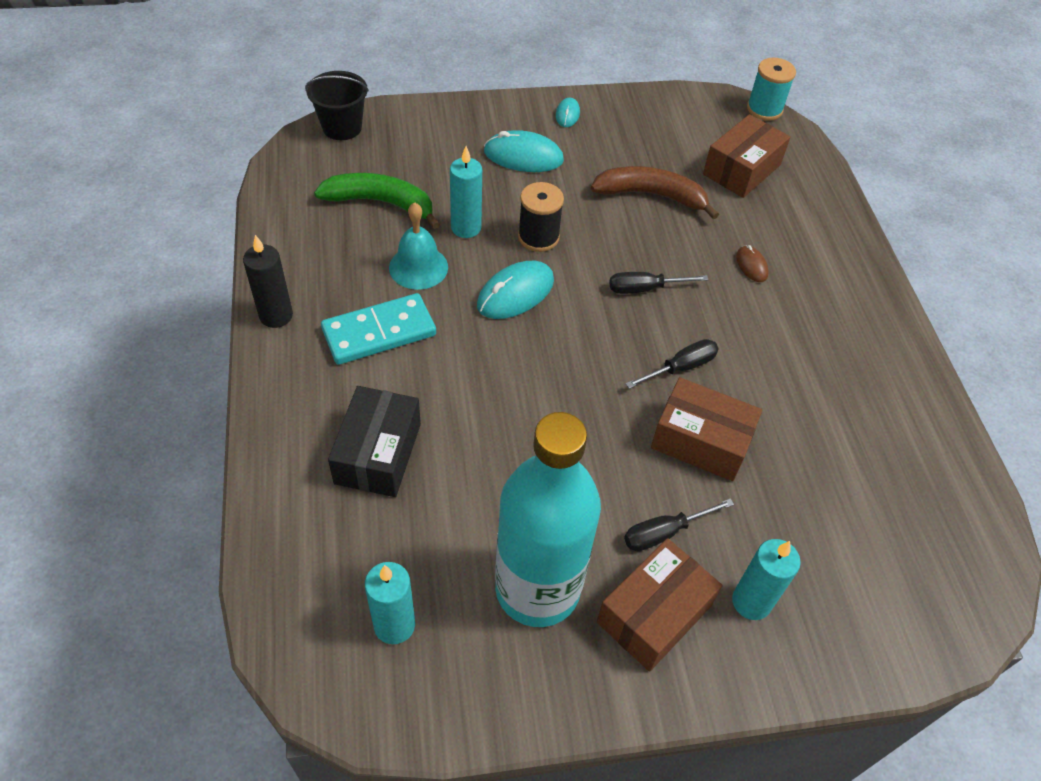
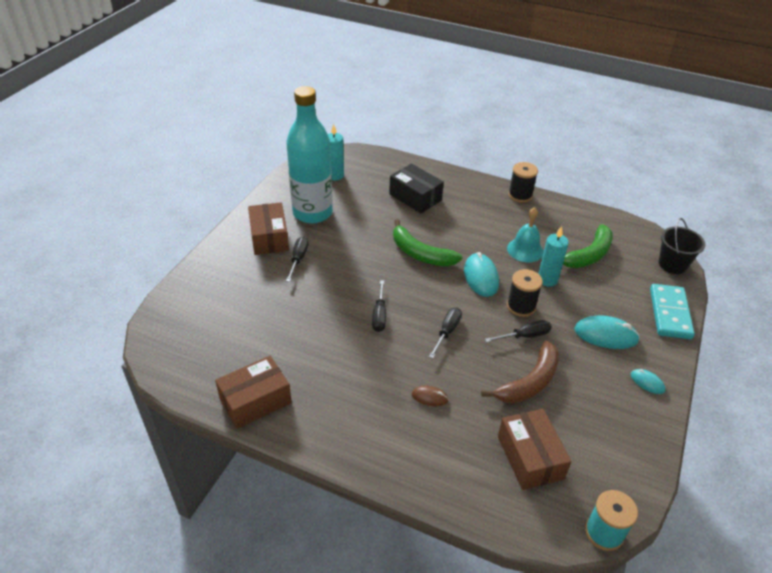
camera: 125 degrees right, 10 degrees down
(276, 315) = (520, 195): black candle -> black spool
(379, 332) = (487, 221): turquoise domino -> turquoise domino (670, 313)
(521, 379) = (420, 253): none -> green banana
(523, 156) = (605, 335): turquoise mouse -> turquoise mouse turned 60 degrees clockwise
(586, 219) = (525, 336): none -> black screwdriver
(701, 441) = (330, 297): brown box -> brown box (255, 401)
(751, 602) = (242, 267): turquoise candle -> none

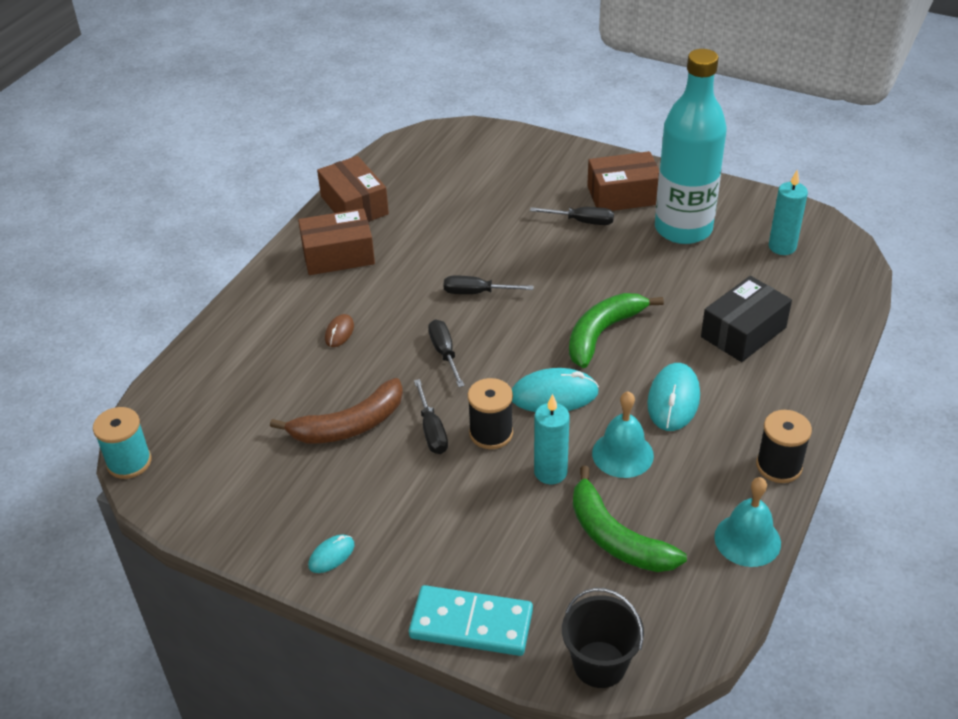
camera: 95 degrees right, 0 degrees up
(447, 332) = (444, 353): black screwdriver -> black screwdriver turned 135 degrees counterclockwise
(529, 382) = (349, 425): brown banana -> brown banana turned 75 degrees counterclockwise
(530, 457) = (238, 411): brown box -> brown box (338, 255)
(574, 210) = (747, 540): none -> turquoise bell
(605, 335) = (428, 524): turquoise mouse -> turquoise mouse (673, 400)

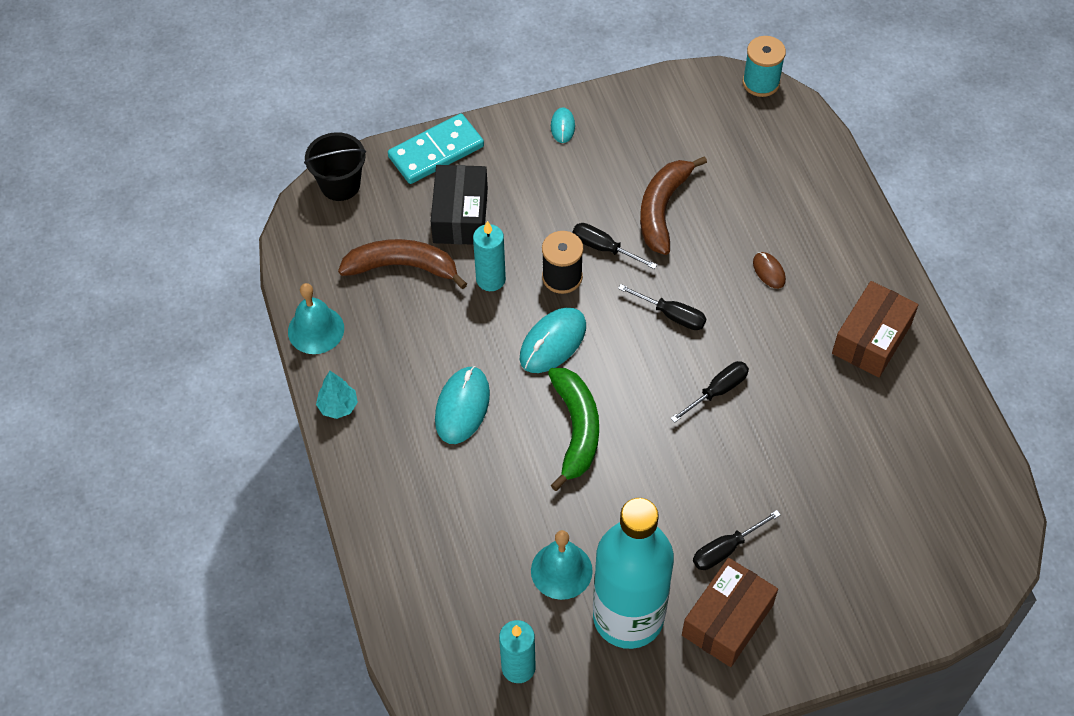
camera: 135 degrees right, 15 degrees up
(354, 205) = (936, 402): brown box -> none
(616, 537) = (402, 267): green banana -> brown banana
(622, 454) = (456, 331): turquoise bell -> turquoise bell (561, 570)
(673, 400) = (462, 407): turquoise mouse -> turquoise mouse turned 45 degrees clockwise
(743, 332) = (466, 523): black box -> black box (460, 215)
(779, 466) = (338, 406): black spool -> turquoise tree

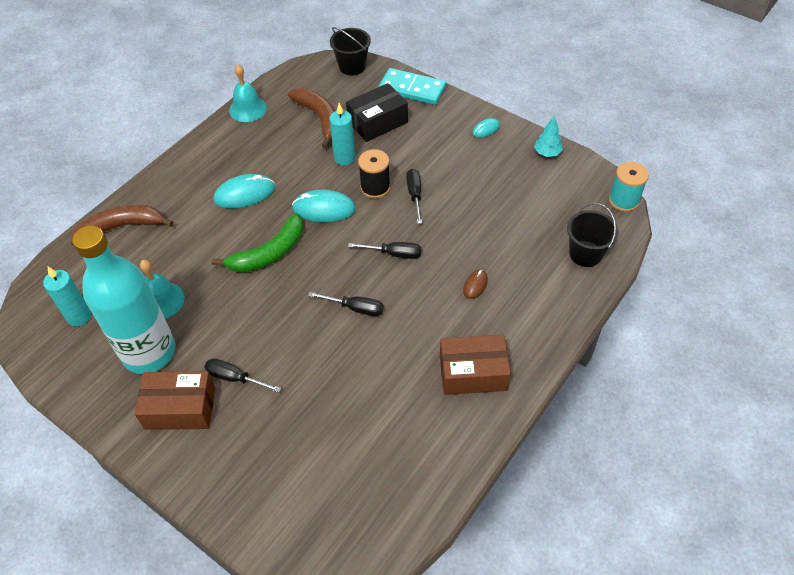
camera: 55 degrees right, 5 degrees down
(338, 406) = (204, 144): turquoise tree -> turquoise tree (547, 153)
(662, 209) = (471, 206): brown banana -> brown banana (121, 227)
(672, 315) = (394, 254): black screwdriver -> black screwdriver turned 75 degrees counterclockwise
(801, 158) = (585, 254): none -> black bucket

